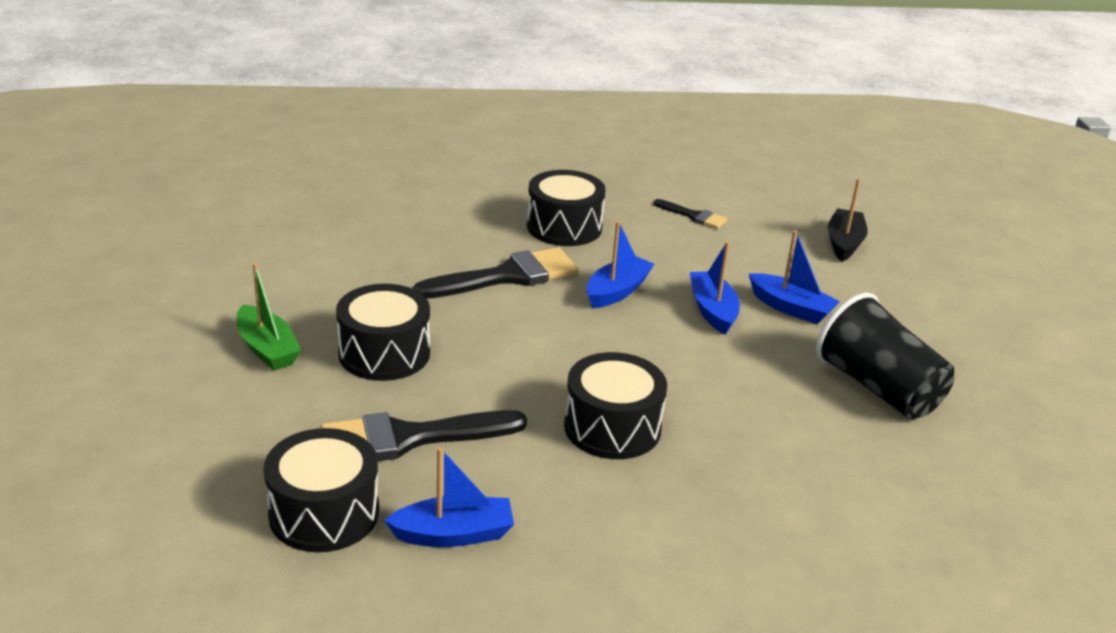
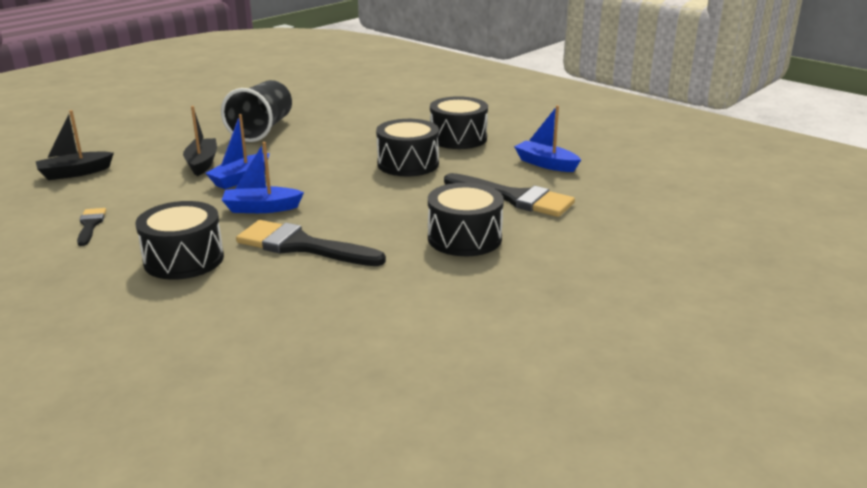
camera: 130 degrees left, 5 degrees down
(267, 349) = (537, 273): green boat -> none
(324, 513) = (597, 190): black drum -> black drum (458, 138)
(791, 308) = (202, 163): blue boat -> black boat

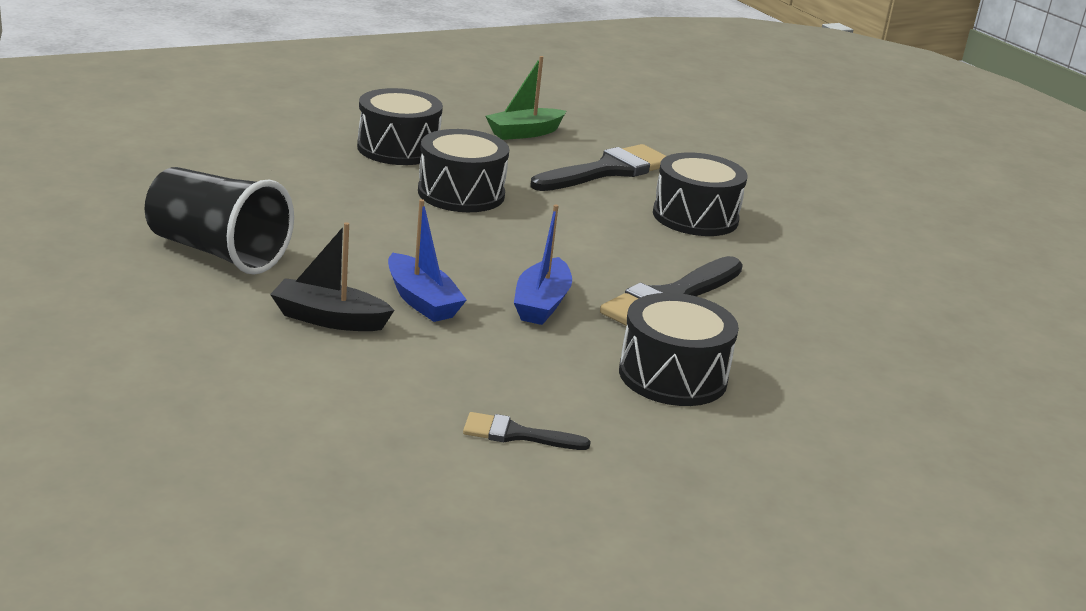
camera: 75 degrees left, 0 degrees up
(75, 173) = (266, 433): black boat -> none
(546, 164) = (524, 133): blue boat -> green boat

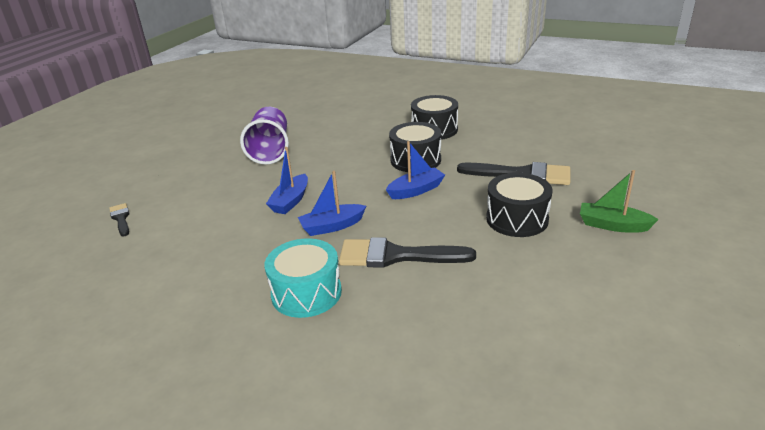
camera: 60 degrees right, 5 degrees up
(217, 252) = (270, 150): black cup -> purple cup
(329, 319) = (245, 193): black boat -> none
(516, 434) = (192, 276): black brush -> black brush (121, 218)
(524, 133) = (518, 140): green boat -> green boat (612, 225)
(541, 227) = (416, 190): none -> blue boat
(673, 376) = (306, 293): black drum -> turquoise drum

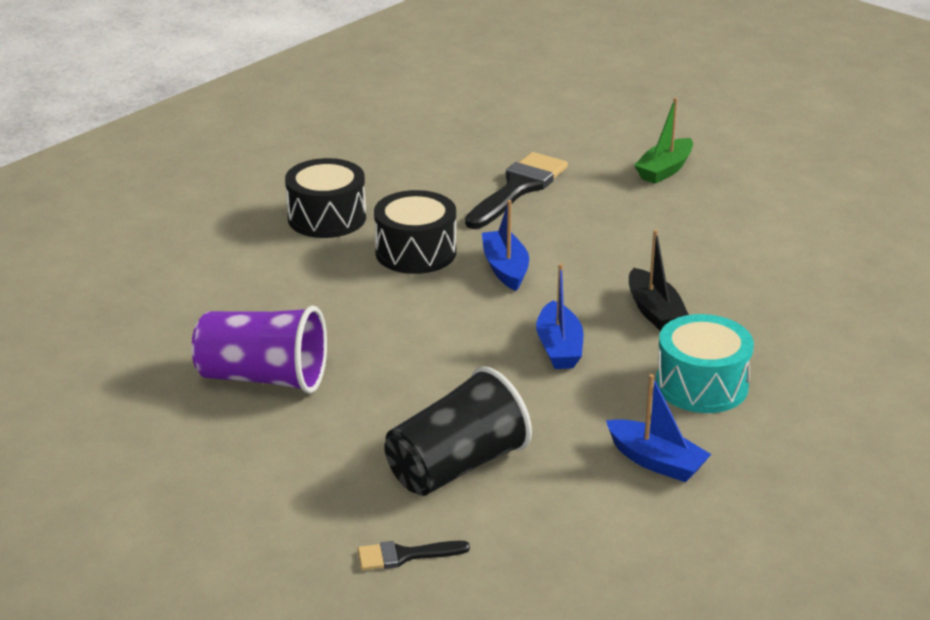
camera: 75 degrees left, 0 degrees up
(199, 217) = (456, 466): none -> black cup
(290, 201) = (464, 374): blue boat -> blue boat (656, 461)
(396, 256) = (654, 311): black brush -> black boat
(517, 219) = (620, 218): black drum -> none

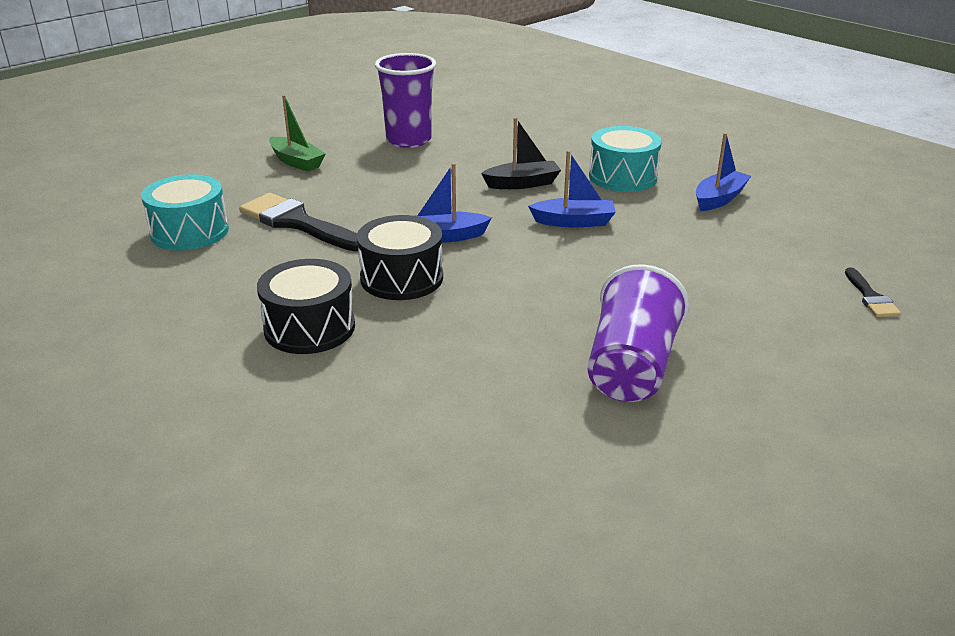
camera: 85 degrees left, 0 degrees up
(456, 466) = (748, 271): black cup -> none
(488, 142) = (189, 232): none -> turquoise drum
(757, 229) = (408, 140): none -> purple cup

